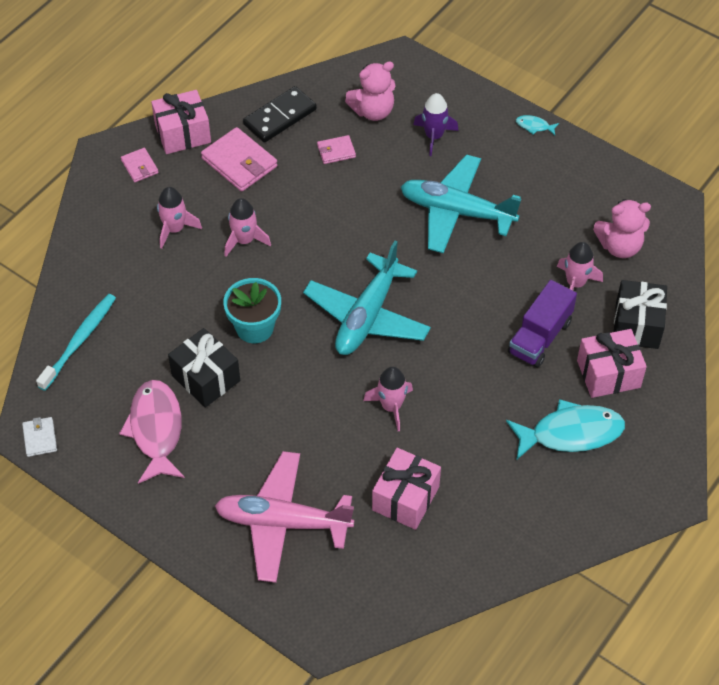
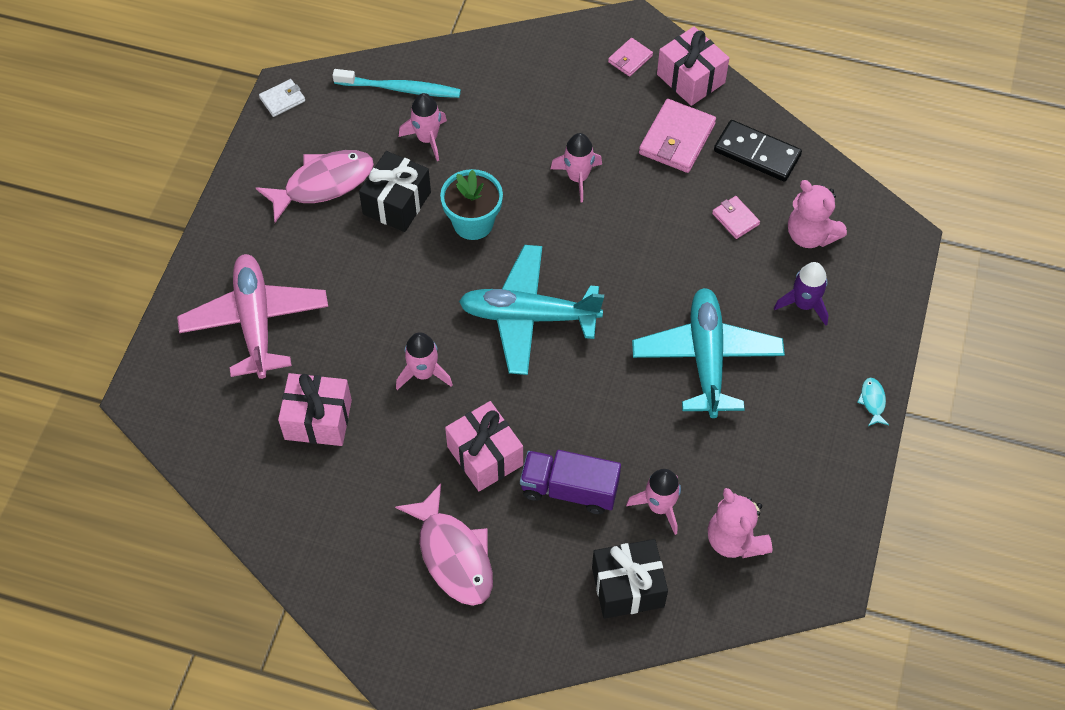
camera: 70 degrees right, 5 degrees up
(175, 229) = (565, 115): pink rocket -> pink rocket (427, 139)
(570, 433) = (453, 555): turquoise fish -> pink fish
(608, 374) = (547, 573): pink gift -> pink gift (485, 456)

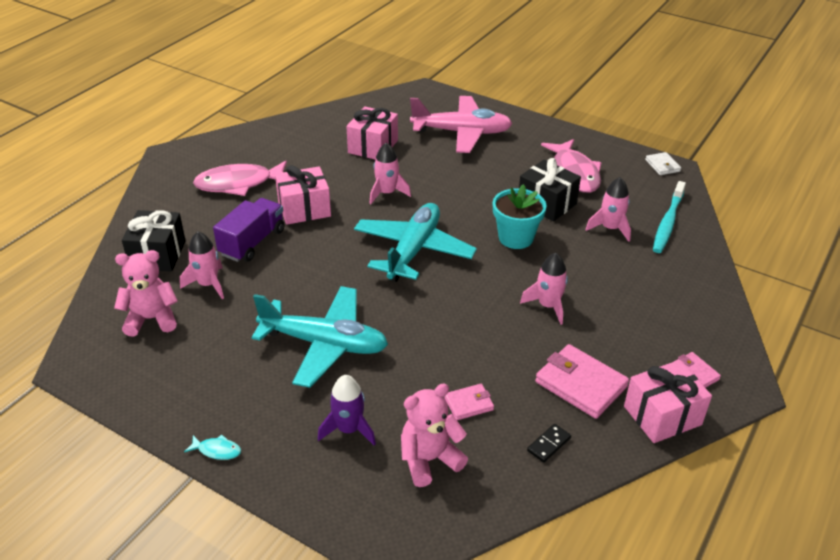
camera: 105 degrees right, 20 degrees down
(757, 153) = (548, 444): black domino -> black domino, size x0.49

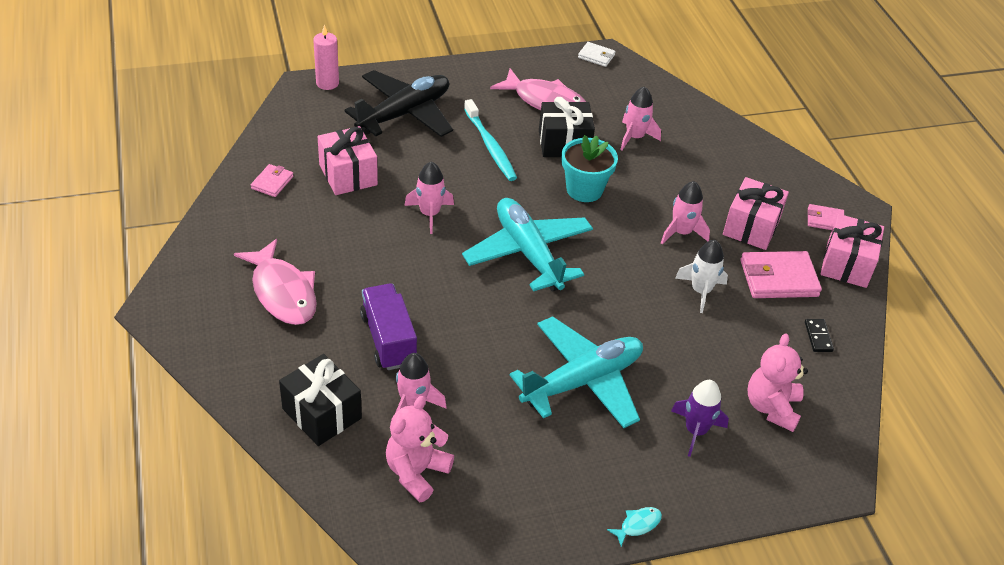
camera: 50 degrees left, 5 degrees up
(239, 184) = (283, 292): pink fish -> pink fish turned 60 degrees counterclockwise
(304, 209) = (383, 276): pink gift -> pink gift (751, 227)
(440, 94) = (327, 83): none -> pink candle
(461, 133) = (404, 114): pink plane -> black plane
(469, 404) = (738, 347): pink wallet -> pink wallet (272, 182)
(500, 350) = (700, 291): none -> white rocket
(667, 223) = (664, 107): turquoise toothbrush -> turquoise toothbrush (490, 147)

